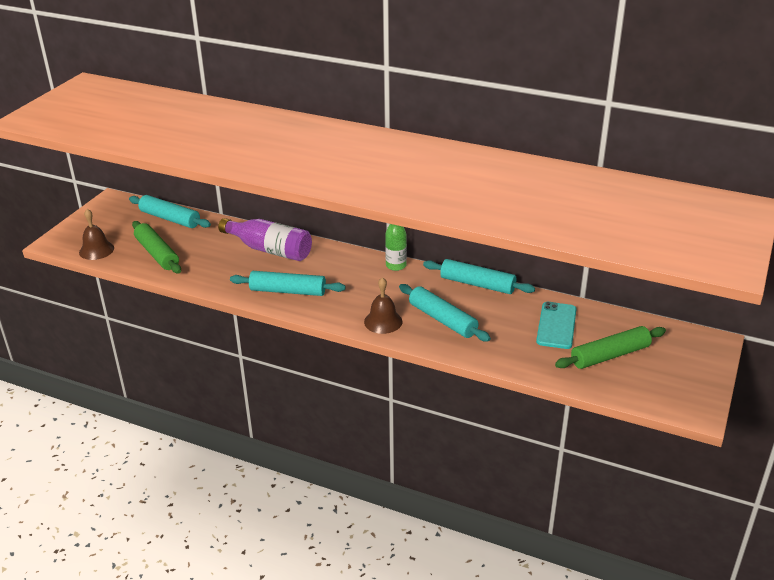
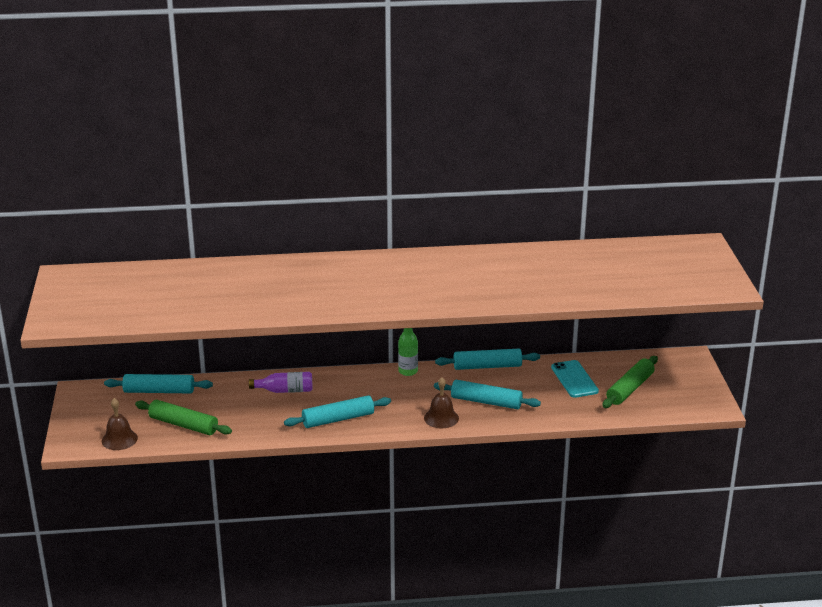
camera: 30 degrees left, 5 degrees down
(270, 250) = (285, 390): purple bottle -> purple bottle, size x0.65

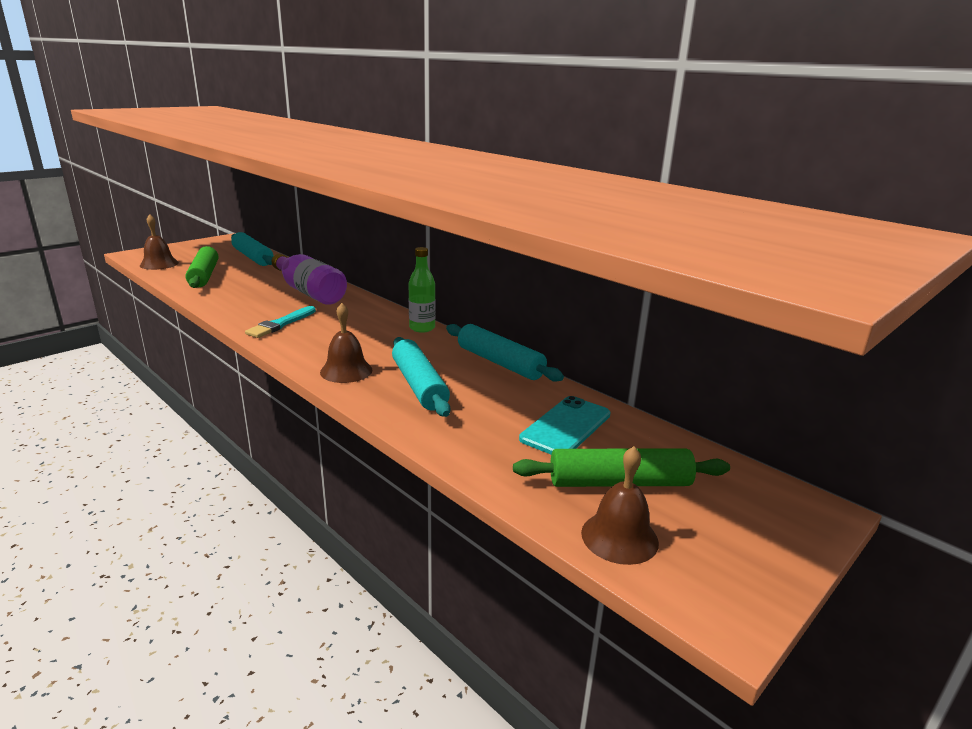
camera: 50 degrees right, 5 degrees down
(285, 390) = (309, 292): purple bottle -> purple bottle, size x1.54
(338, 419) = (281, 324): turquoise rolling pin -> turquoise brush
(661, 407) = (619, 537): none -> brown bell

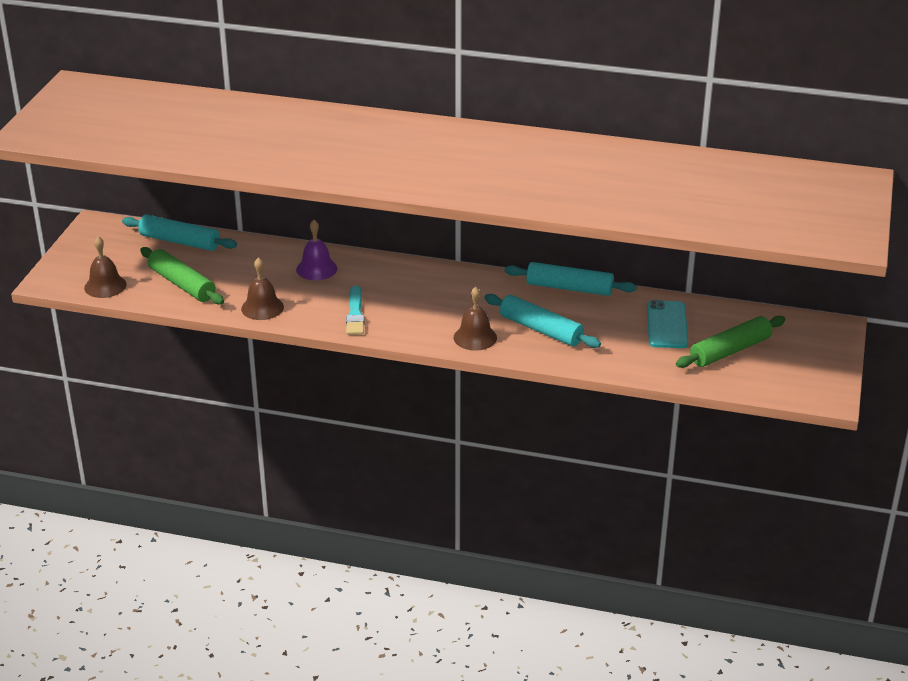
camera: 30 degrees left, 10 degrees up
(309, 292) = (316, 269): purple bottle -> purple bell
(422, 328) = (471, 275): green bottle -> none
(619, 537) = (756, 381): brown bell -> brown bell (262, 307)

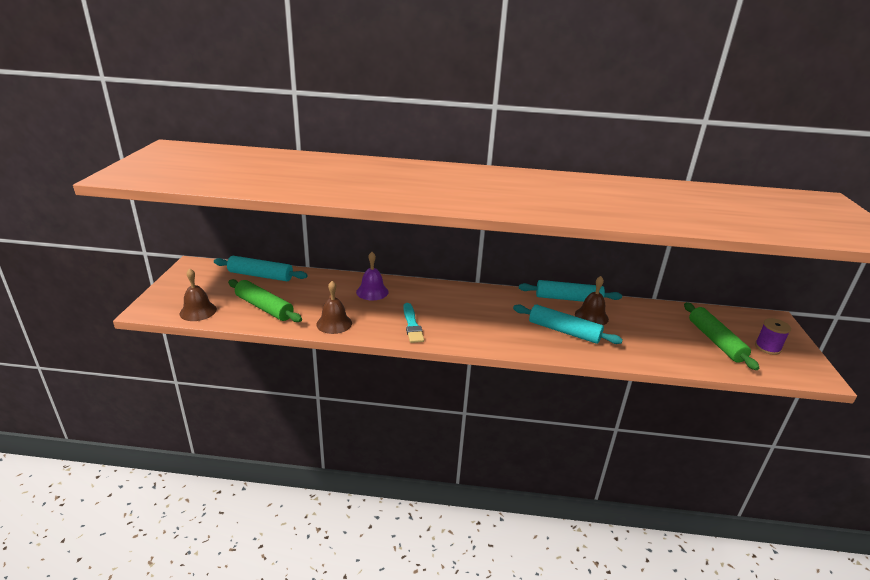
camera: 10 degrees left, 5 degrees down
(475, 337) = (515, 340): brown bell -> brown bell (591, 316)
(667, 325) = (655, 323): turquoise phone -> none
(730, 351) = (715, 341): green rolling pin -> green rolling pin turned 60 degrees counterclockwise
(793, 362) = (767, 347): none -> purple spool

